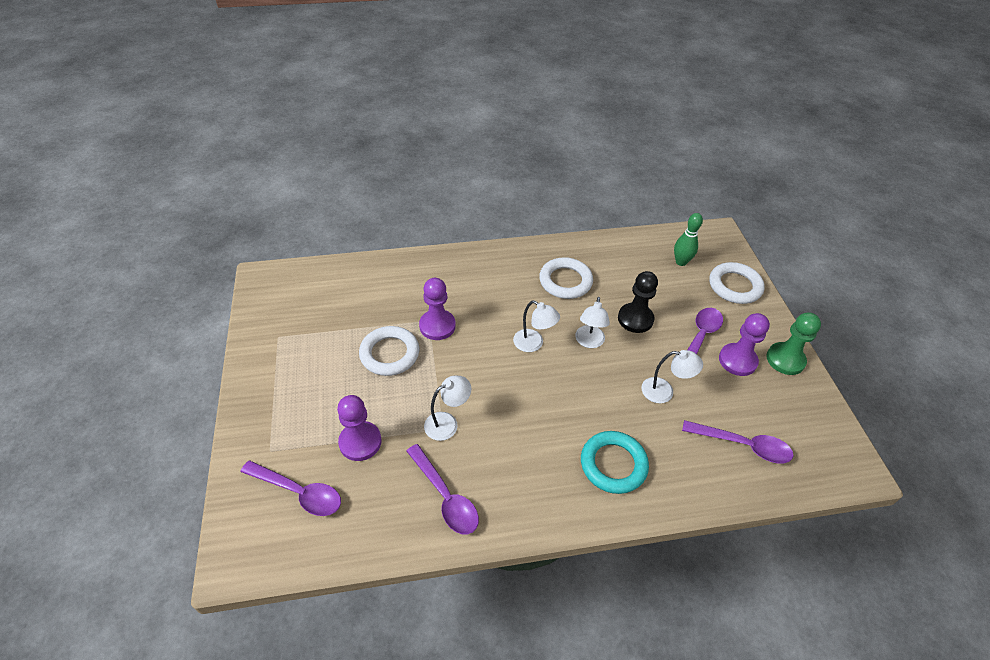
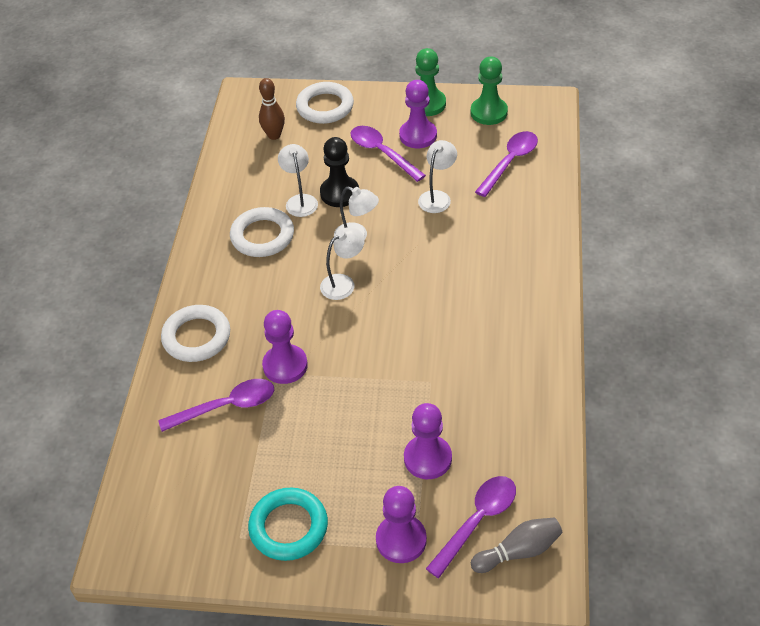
camera: 70 degrees left, 0 degrees up
(269, 532) = (519, 551): none -> grey bowling pin
(278, 438) = (401, 540): none -> purple pawn
(389, 354) = (311, 417): white ring -> white ring (196, 337)
(445, 496) = (511, 391): purple spoon -> purple spoon (226, 406)
(447, 423) = (425, 376): white lamp -> white lamp (300, 200)
(613, 464) = (507, 255): turquoise ring -> turquoise ring (288, 527)
(681, 262) = (274, 135): green bowling pin -> brown bowling pin
(805, 413) = (489, 112): none -> green pawn

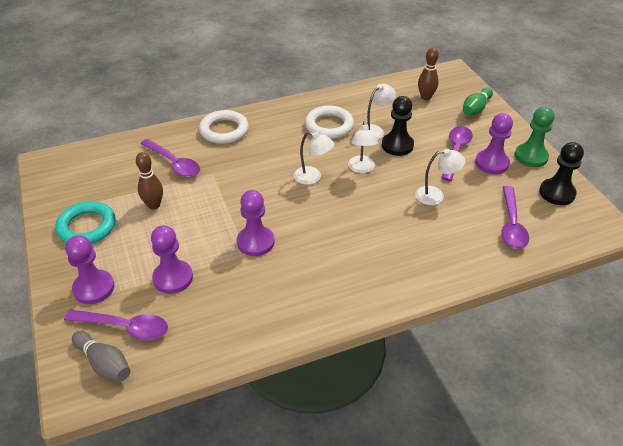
camera: 60 degrees right, 5 degrees down
(285, 365) = (222, 176): purple pawn -> purple pawn (255, 242)
(293, 447) = (154, 205): none -> brown bowling pin
(325, 107) = (475, 109): white ring -> green bowling pin
(489, 112) = (557, 193): green pawn -> black pawn
(510, 162) = (511, 224): purple spoon -> purple spoon turned 90 degrees clockwise

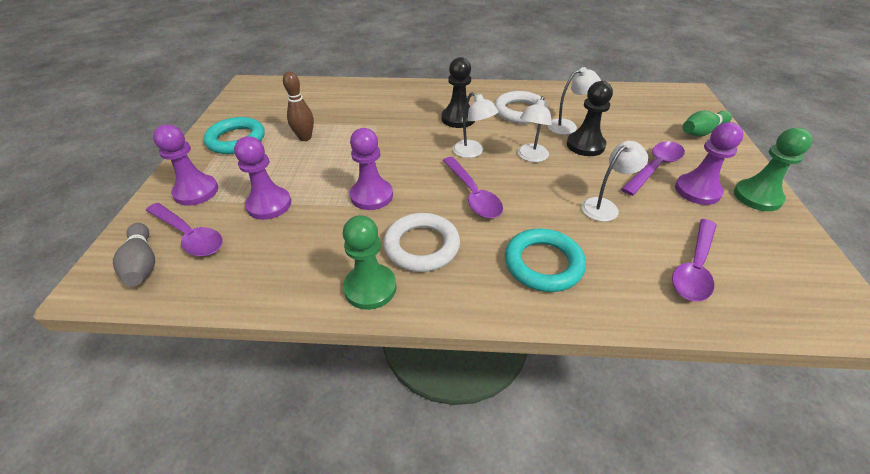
camera: 25 degrees right, 0 degrees up
(174, 163) = (349, 109): purple spoon -> purple spoon (473, 194)
(224, 130) = (414, 94): white ring -> white ring (422, 246)
(306, 315) = (370, 288): none -> green pawn
(416, 255) = (543, 264): none -> turquoise ring
(425, 97) = (644, 109): brown bowling pin -> none
(436, 195) = (605, 206): white lamp -> white lamp turned 60 degrees counterclockwise
(557, 193) = (780, 248): black pawn -> black pawn (458, 118)

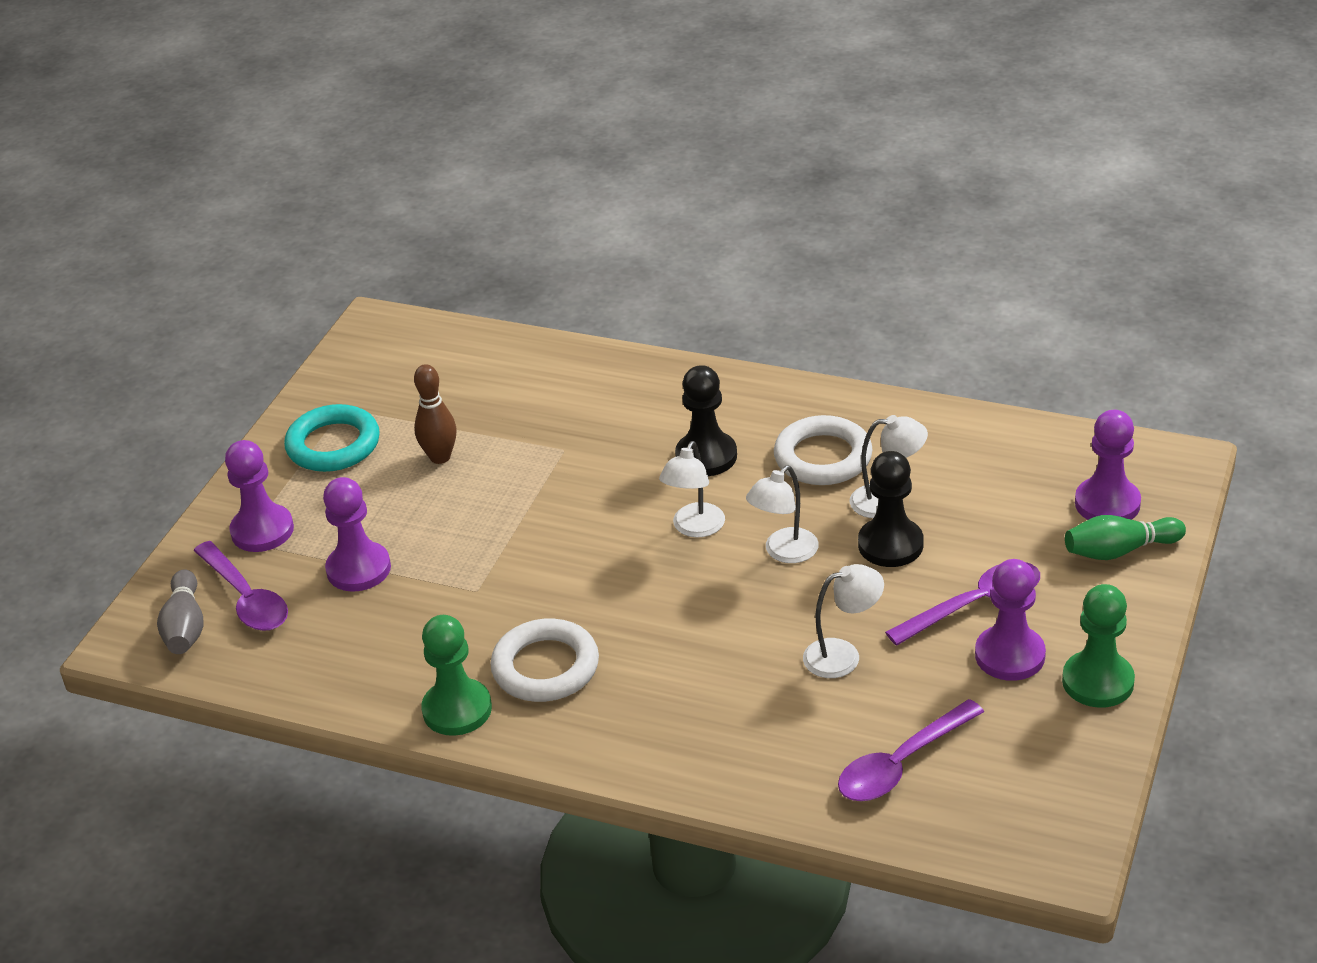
camera: 20 degrees right, 5 degrees down
(371, 196) = (507, 579): purple pawn -> purple pawn (1107, 503)
(472, 152) = (694, 528): white lamp -> white lamp turned 45 degrees clockwise
(473, 194) = (656, 602): purple spoon -> none
(543, 264) = (696, 720): turquoise ring -> none

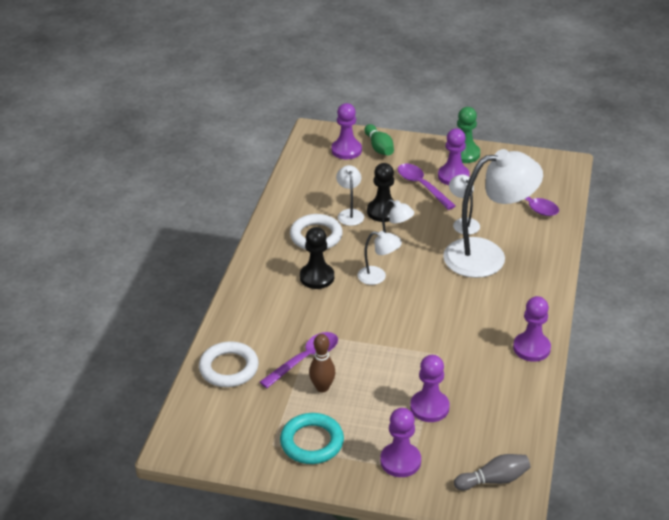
camera: 100 degrees left, 0 degrees up
(246, 598) = (463, 455): purple spoon -> purple spoon (305, 359)
(457, 709) = (531, 348): green pawn -> purple pawn
(545, 667) = (493, 319): white ring -> white ring (229, 368)
(730, 680) = (487, 256): none -> white lamp

